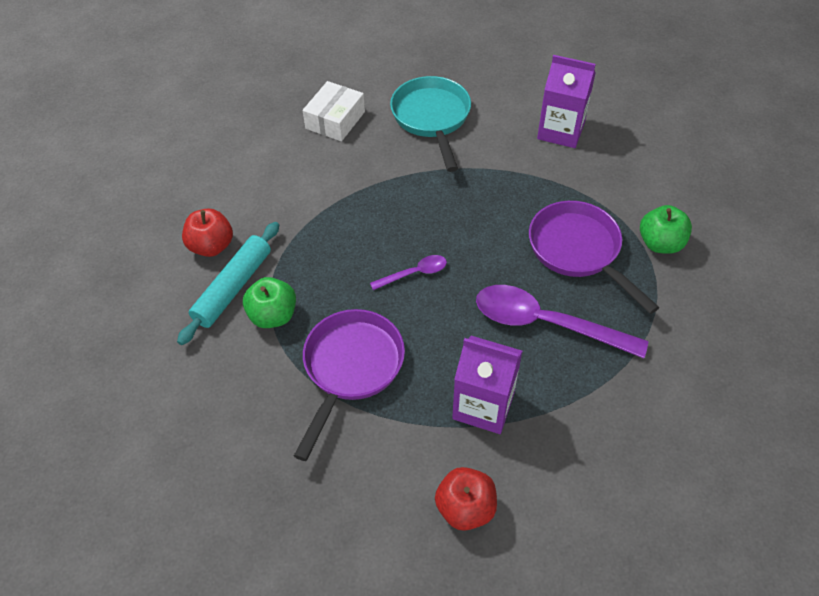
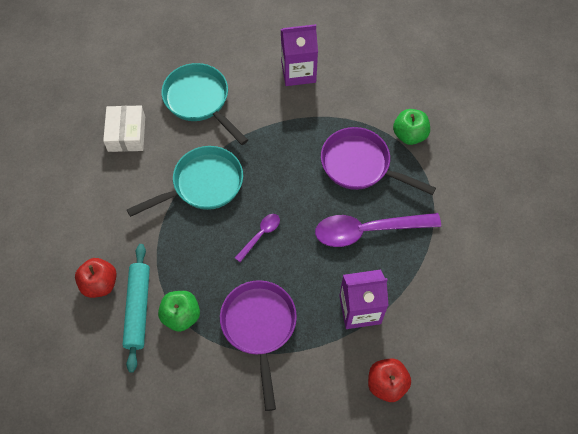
camera: 30 degrees left, 10 degrees up
(383, 197) = (203, 185): none -> turquoise pan

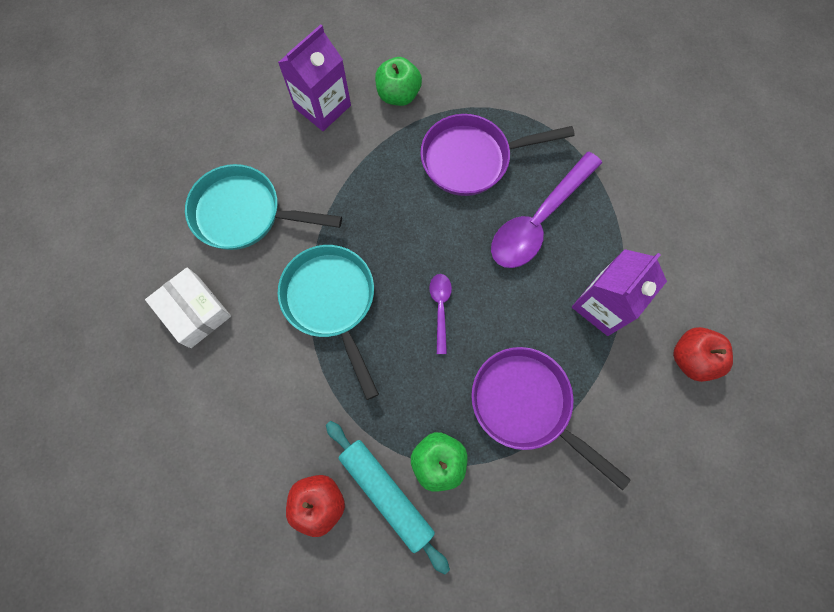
camera: 40 degrees left, 10 degrees up
(203, 185) = (332, 302): turquoise pan -> turquoise pan turned 45 degrees counterclockwise
(409, 135) = (490, 93): green apple -> green apple (398, 95)

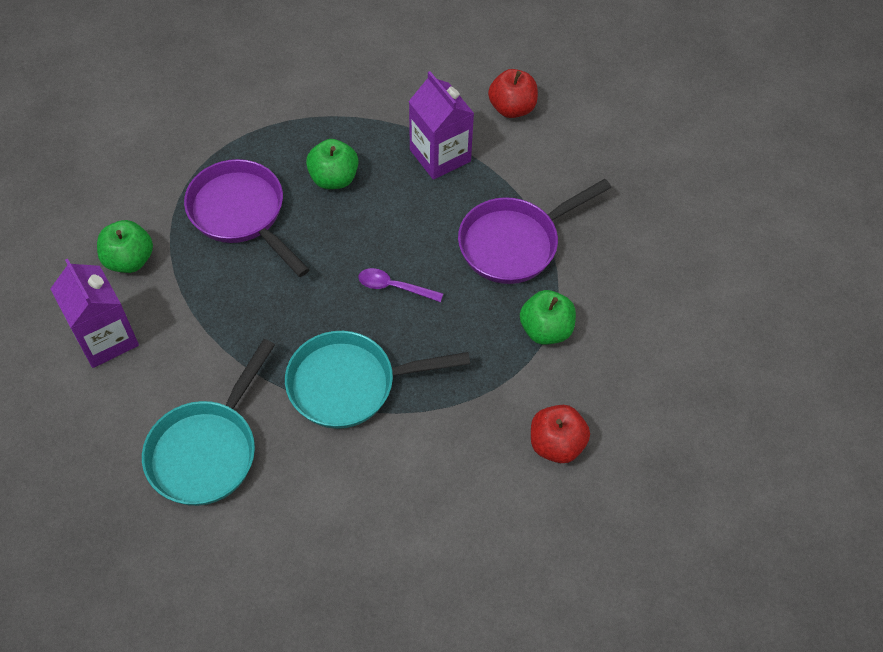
camera: 75 degrees left, 15 degrees down
(195, 311) = (308, 527): white box -> none
(386, 493) = (563, 382): turquoise rolling pin -> none
(472, 159) = (241, 214): purple pan -> purple pan turned 135 degrees clockwise
(538, 220) = (334, 178): purple spoon -> green apple

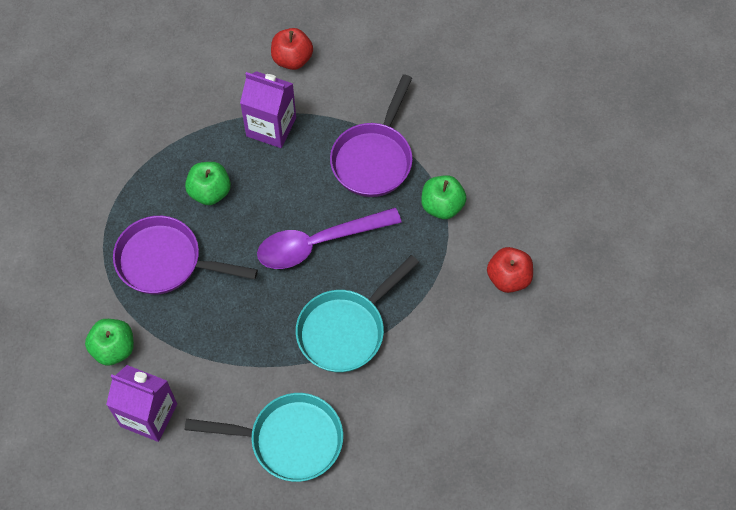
camera: 35 degrees left, 5 degrees up
(207, 450) = (289, 440): turquoise pan -> turquoise pan turned 75 degrees counterclockwise
(394, 287) = (318, 243): purple spoon -> purple spoon, size x2.05

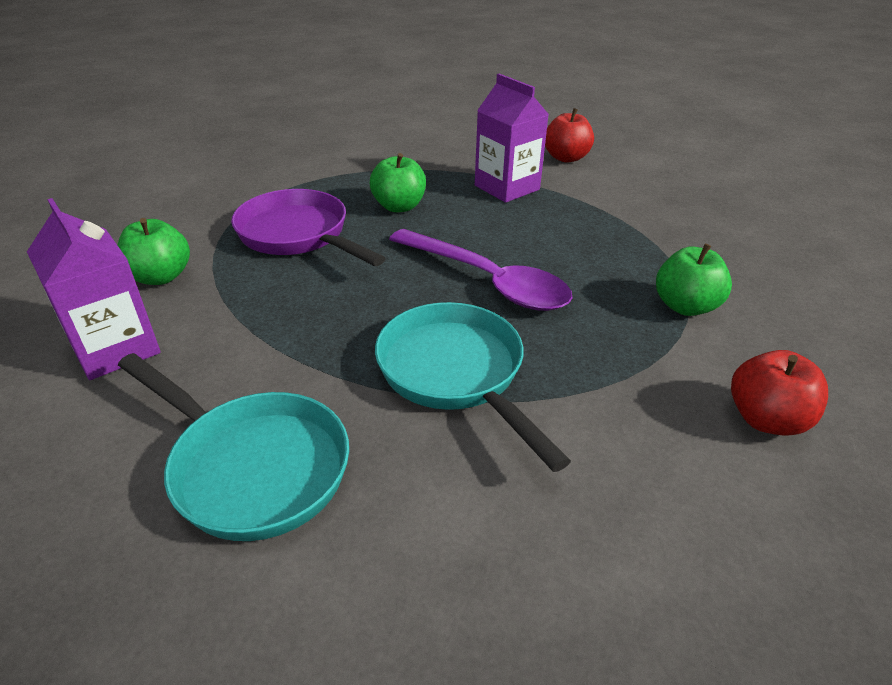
camera: 30 degrees right, 25 degrees down
(318, 243) = (487, 281): purple spoon -> purple spoon turned 150 degrees counterclockwise
(346, 330) = (455, 374): turquoise pan -> turquoise pan turned 75 degrees clockwise
(374, 158) = (612, 241): purple pan -> none

